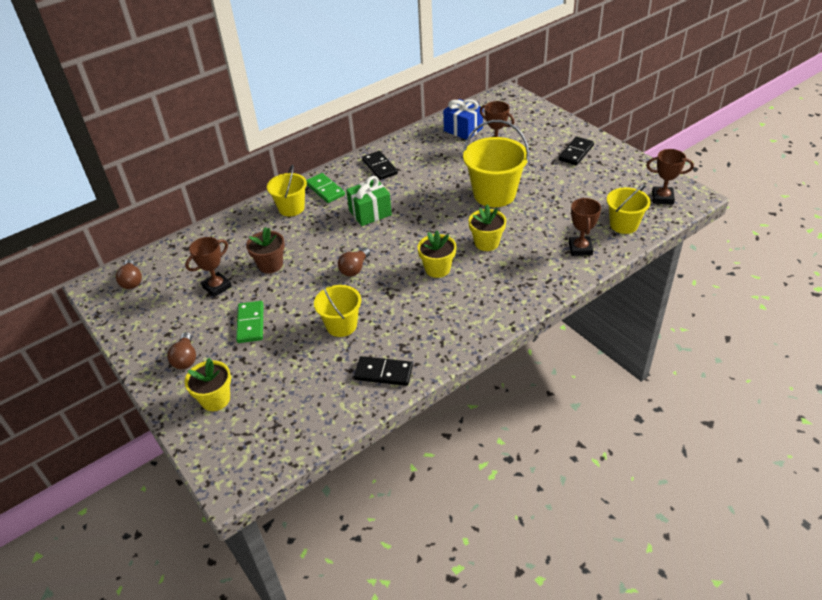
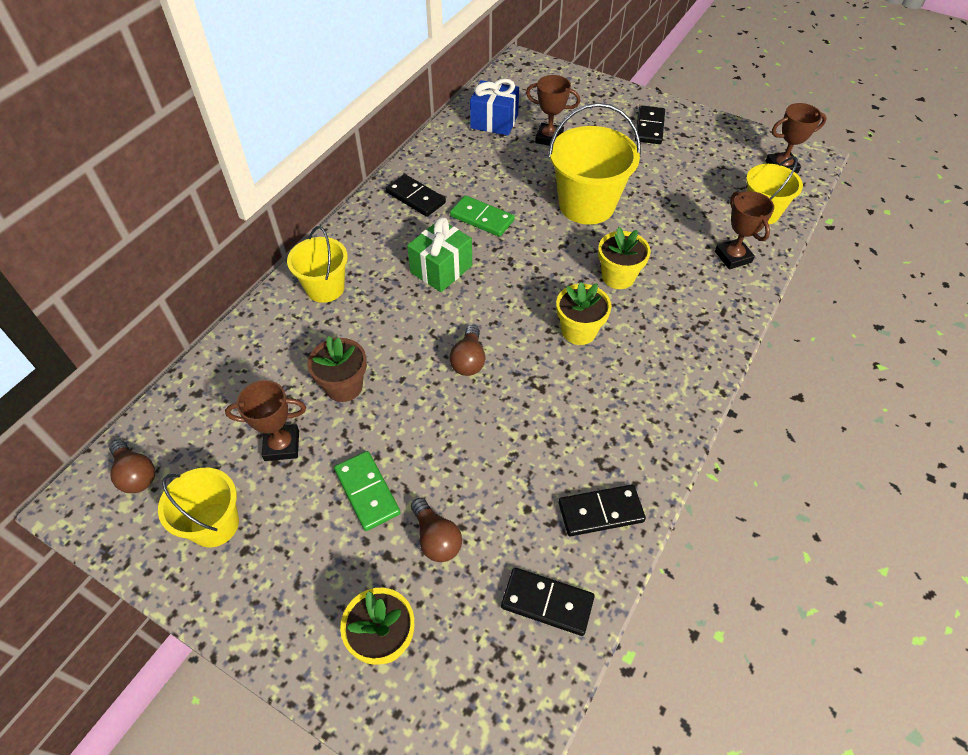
camera: 25 degrees left, 10 degrees up
(185, 358) = (298, 584): brown light bulb -> brown light bulb (436, 538)
(217, 287) = (282, 445): brown trophy -> brown trophy turned 60 degrees clockwise
(319, 409) = (547, 602): none -> black domino
(325, 190) = (358, 248): green domino -> green domino (482, 218)
(341, 325) = (501, 455): yellow bucket -> yellow bucket (214, 524)

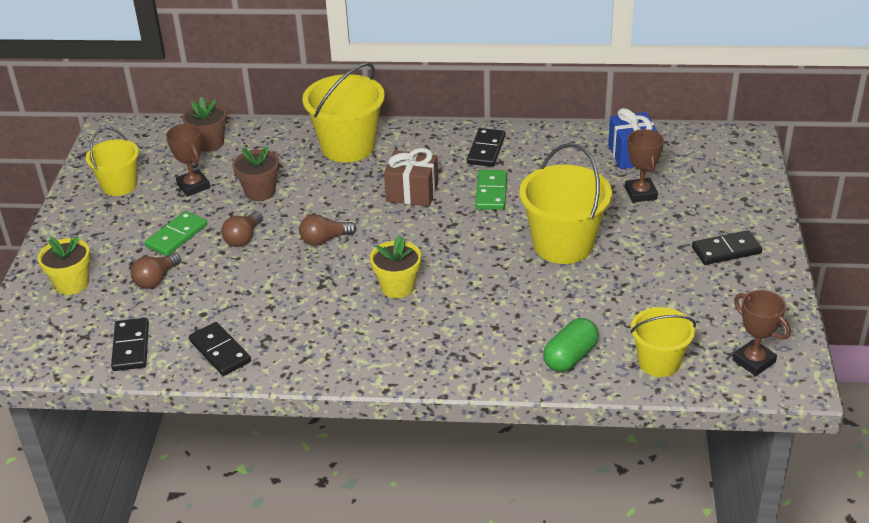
camera: 65 degrees right, 15 degrees down
(136, 474) = (139, 141): brown light bulb -> brown light bulb (243, 238)
(209, 403) = (209, 143): none -> brown flower pot
(325, 288) = (348, 147): yellow bucket -> yellow bucket, size x1.61
(441, 269) = (412, 193): green gift -> brown gift
(618, 277) = (481, 290): yellow flower pot -> none
(733, 257) = (570, 357): brown trophy -> green capsule

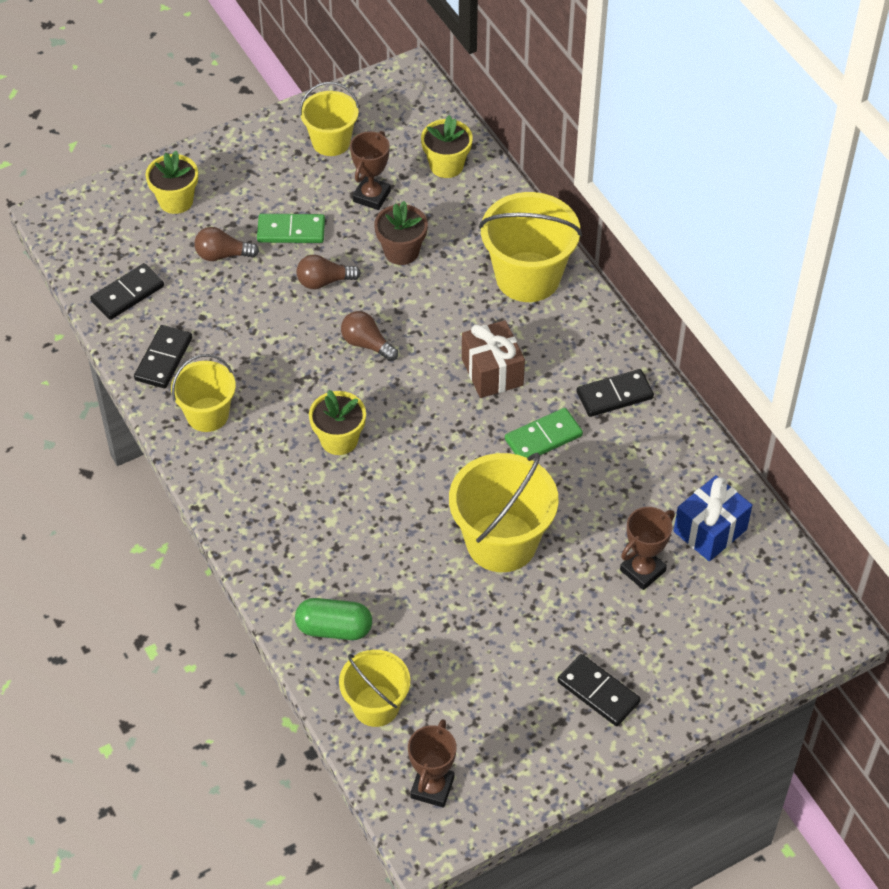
camera: 55 degrees right, 15 degrees up
(209, 143) = (446, 165): brown flower pot -> yellow flower pot
(301, 347) = (207, 414): none -> yellow bucket

